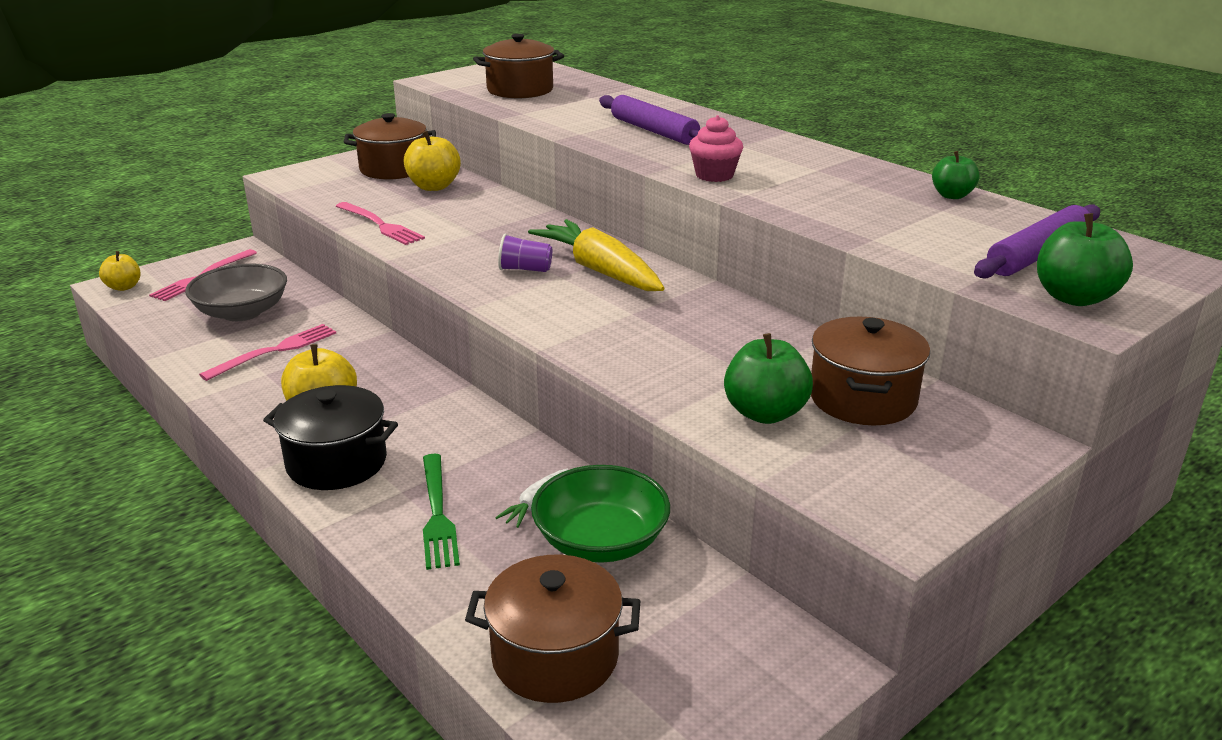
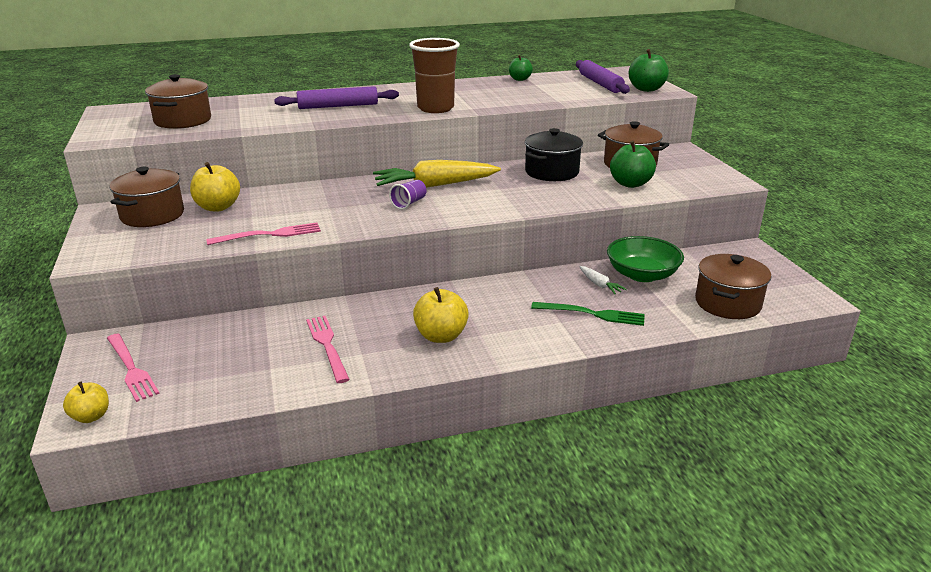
camera: 65 degrees left, 0 degrees up
(242, 312) = (236, 354): grey bowl -> none
(337, 463) = (513, 339): black pot -> black pot (552, 172)
(714, 175) = (435, 108): pink cupcake -> brown cup

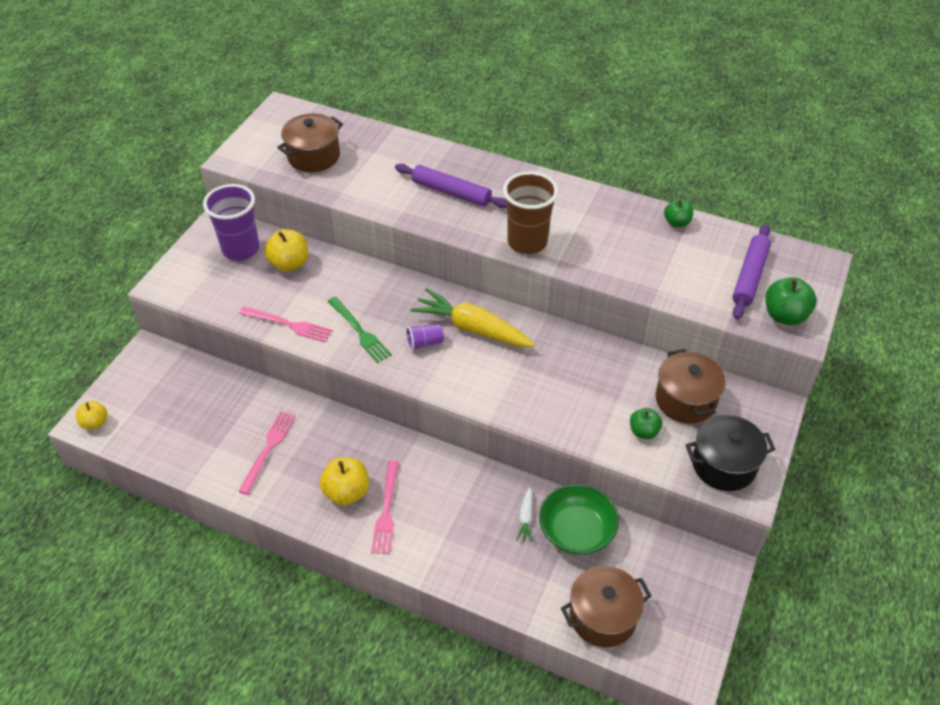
camera: 40 degrees right, 20 degrees up
(131, 369) = (146, 391): pink fork -> pink fork (386, 511)
(152, 215) = (241, 249): brown pot -> purple cup
(552, 172) = (594, 368): black pot -> black pot (723, 465)
(592, 314) = (478, 547): green fork -> green fork (360, 331)
(630, 184) = (643, 431): green apple -> green apple, size x0.64

